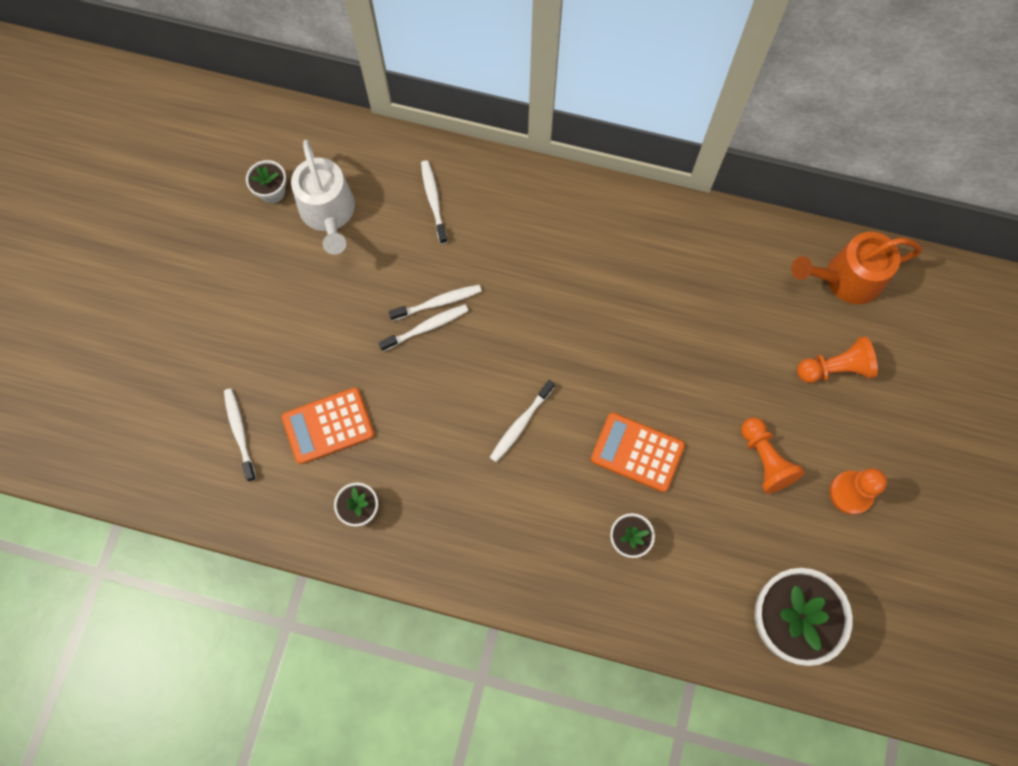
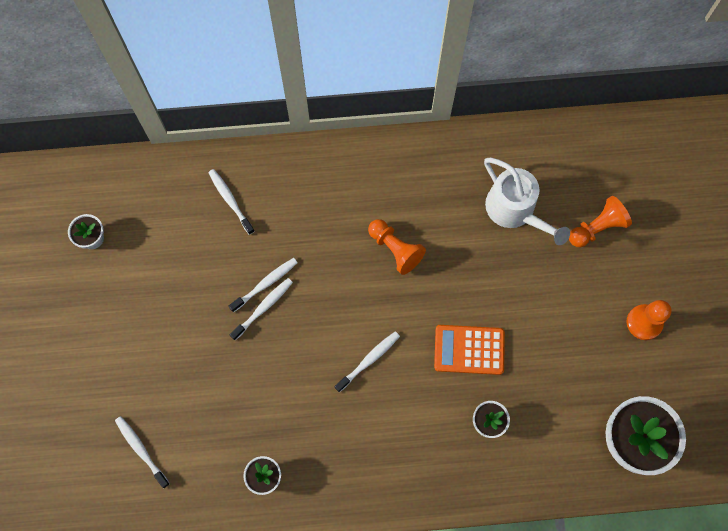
camera: 20 degrees left, 0 degrees up
(328, 213) = (147, 240): white watering can -> white watering can (514, 210)
(328, 426) = (213, 418): orange calculator -> none
(520, 424) = (369, 360): white toothbrush -> white toothbrush turned 150 degrees counterclockwise
(765, 459) = (569, 320): orange pawn -> orange pawn (395, 249)
(846, 279) = (580, 153): orange watering can -> none

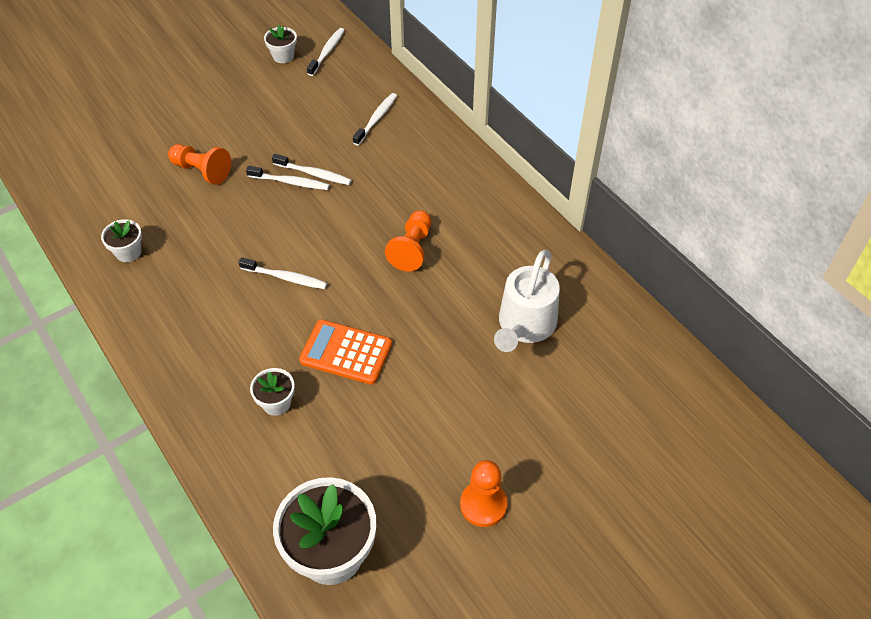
camera: 60 degrees right, 20 degrees down
(141, 450) = (113, 162): white toothbrush -> white toothbrush (327, 52)
(469, 350) = (346, 352): orange calculator -> orange calculator turned 45 degrees counterclockwise
(597, 228) = (562, 408): orange pawn -> orange pawn (202, 171)

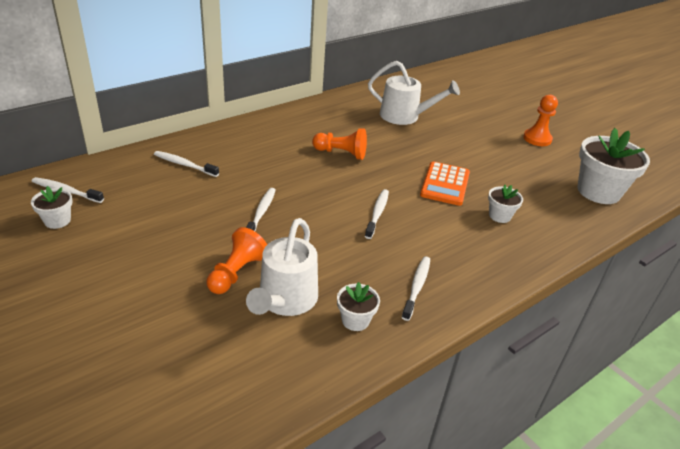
camera: 95 degrees left, 15 degrees down
(162, 205) = (285, 300): none -> white watering can
(314, 174) = (251, 199): white toothbrush -> white toothbrush (416, 287)

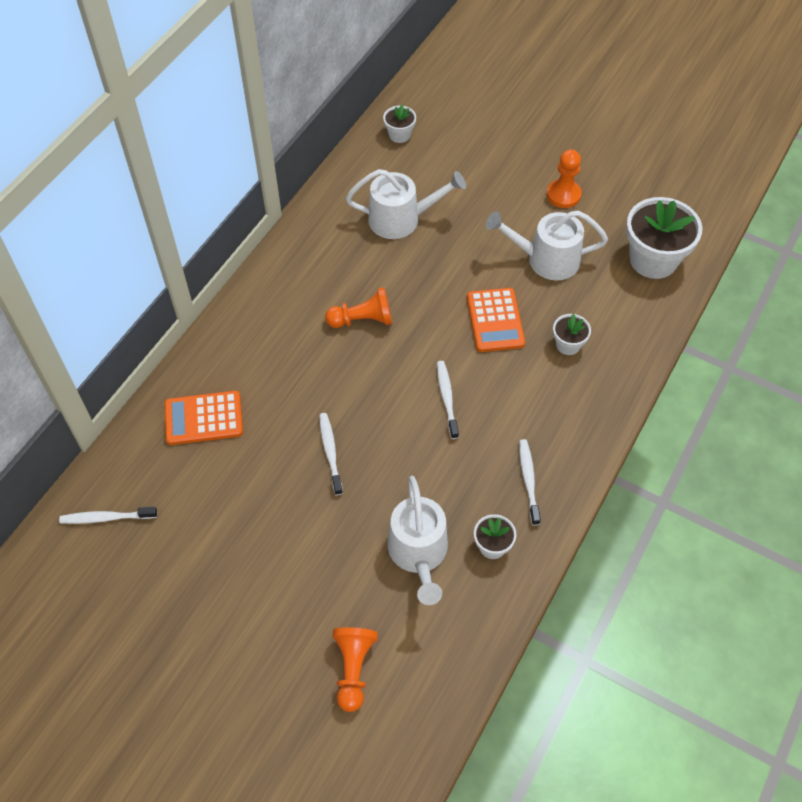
camera: 20 degrees left, 20 degrees up
(57, 221) = (131, 561): white flower pot -> white flower pot (399, 135)
(184, 165) = (203, 418): white toothbrush -> orange calculator
(236, 273) = (355, 542): orange pawn -> orange pawn (353, 669)
(506, 165) = (546, 259): none -> white watering can

